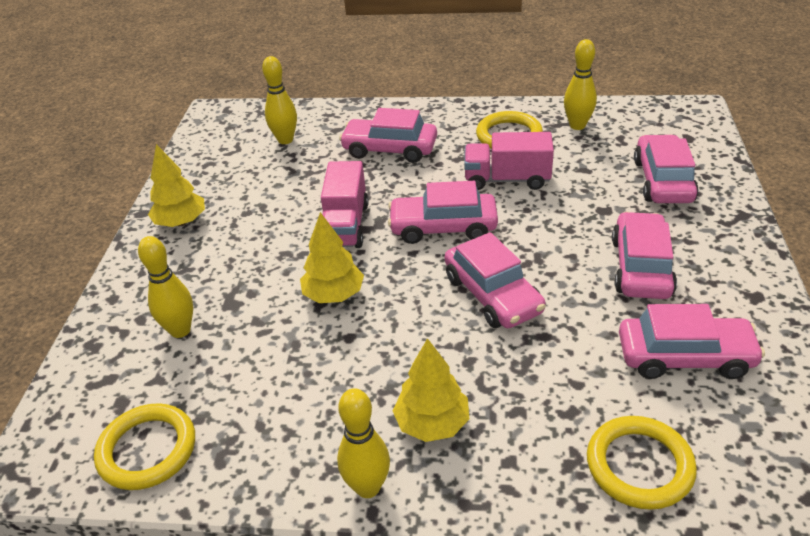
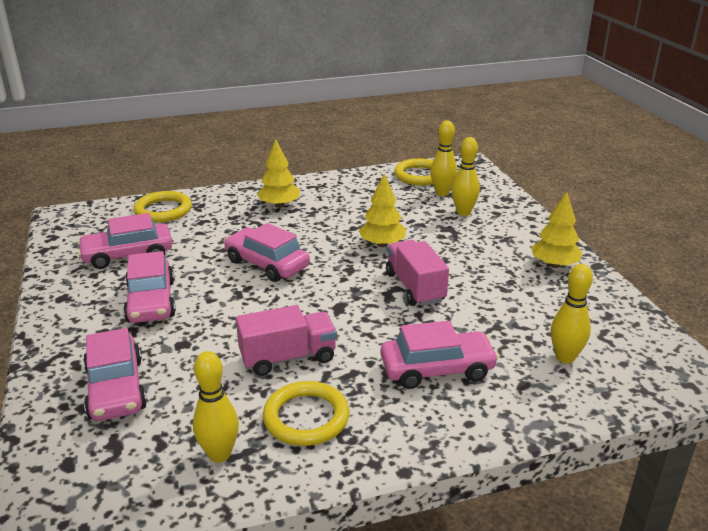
camera: 155 degrees right, 10 degrees down
(368, 487) = (300, 183): yellow bowling pin -> yellow bowling pin (442, 193)
(443, 227) = (329, 301): pink car -> none

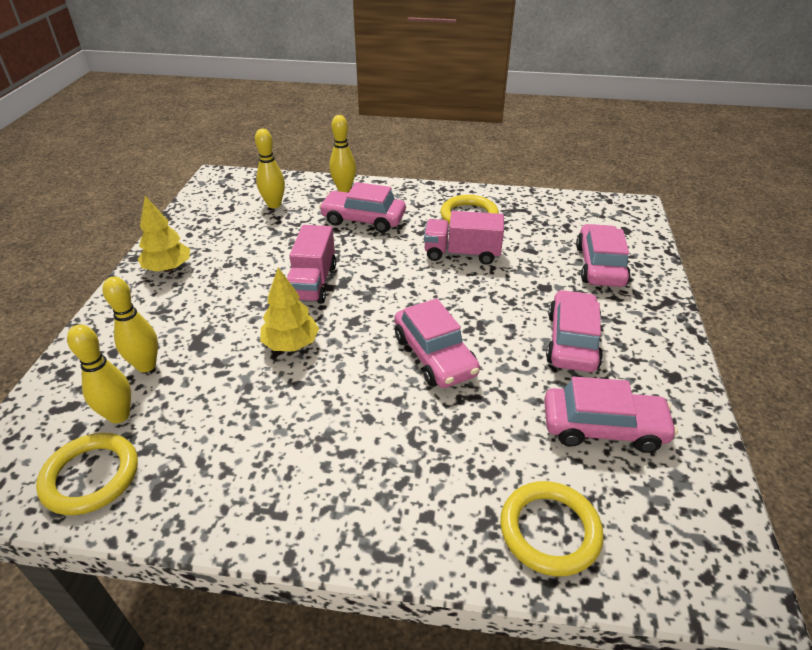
camera: 155 degrees left, 10 degrees up
(219, 454) = (530, 212): yellow bowling pin -> yellow bowling pin (344, 189)
(279, 205) = (360, 473): yellow tree -> none

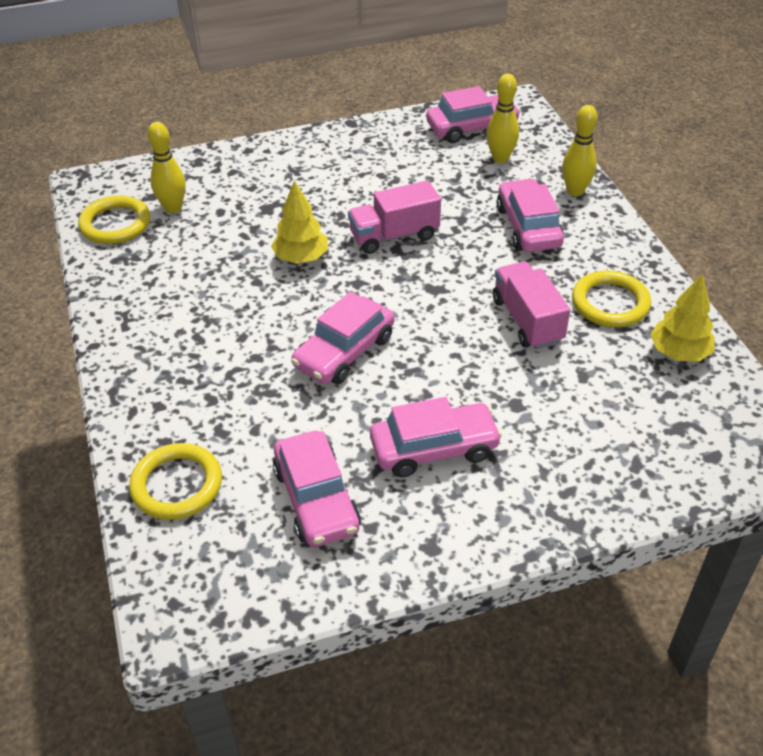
camera: 65 degrees right, 5 degrees up
(146, 365) = (228, 194): yellow bowling pin -> none
(168, 268) = (350, 146): yellow tree -> yellow tree (679, 353)
(600, 265) = (601, 445): pink car -> pink car (472, 127)

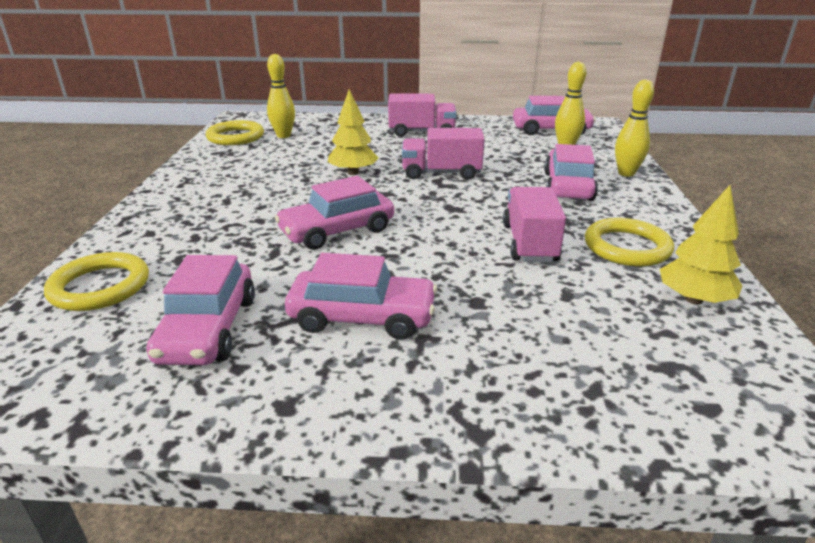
camera: 20 degrees right, 15 degrees down
(331, 164) = (421, 132): none -> pink truck

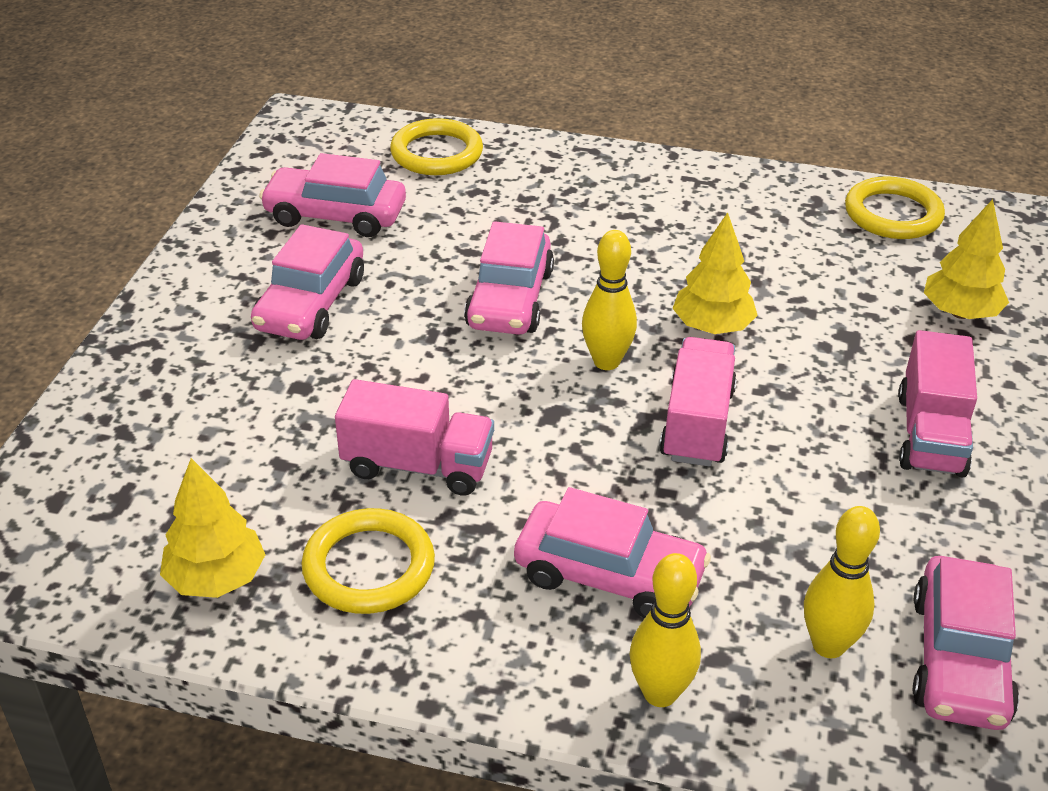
camera: 100 degrees right, 10 degrees up
(283, 136) = (901, 262): yellow bowling pin -> yellow bowling pin (606, 361)
(327, 126) = (960, 313): none -> yellow tree
(337, 231) = (510, 299): pink car -> pink car turned 150 degrees counterclockwise

